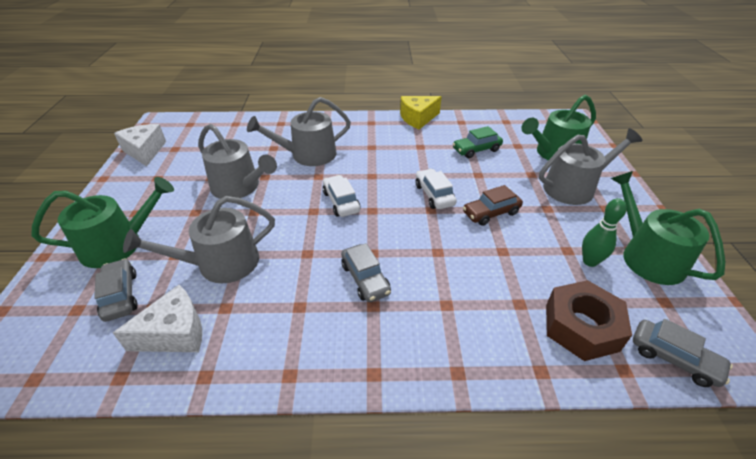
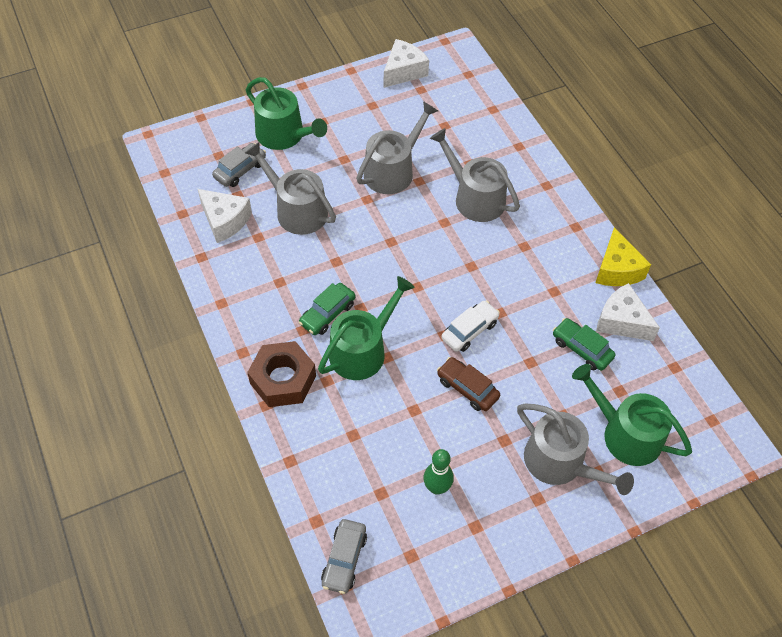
camera: 65 degrees right, 15 degrees up
(239, 187) = (393, 170): grey watering can -> grey watering can turned 150 degrees counterclockwise
(341, 202) = (415, 257): white car -> none
(365, 279) = (327, 314): grey car -> green car
(418, 118) = (617, 269): yellow cheese -> yellow cheese turned 135 degrees counterclockwise
(461, 129) = (621, 321): none -> white cheese
(581, 327) = (348, 486): brown nut -> brown nut (283, 379)
(647, 256) = (471, 541): green watering can -> green watering can (362, 350)

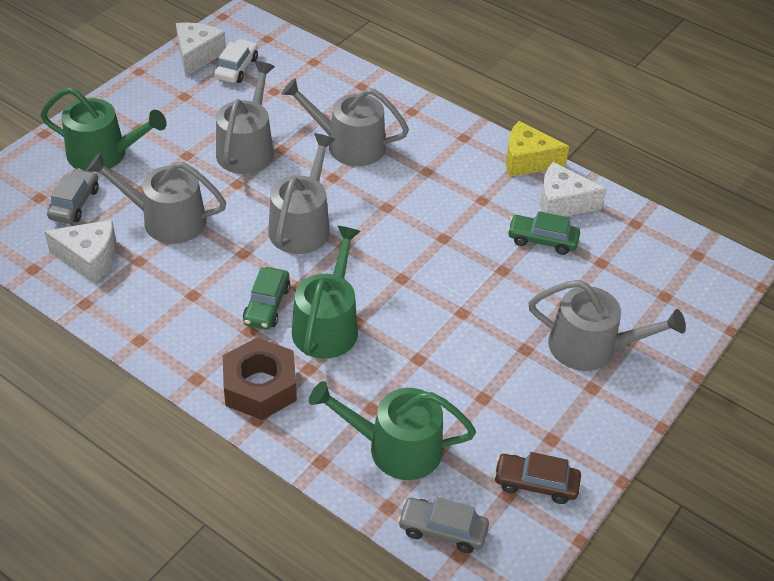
camera: 30 degrees left, 10 degrees down
(344, 559) = (442, 530): grey car -> grey car turned 120 degrees clockwise
(395, 255) = (302, 225): none -> grey watering can
(437, 487) = (490, 420): green bowling pin -> none
(467, 388) = (458, 317): brown car -> brown car (535, 483)
(469, 330) = (425, 265): white car -> white car (237, 68)
(617, 269) = (527, 160): yellow cheese -> yellow cheese turned 135 degrees clockwise
(625, 434) = (632, 297): green watering can -> green watering can (395, 448)

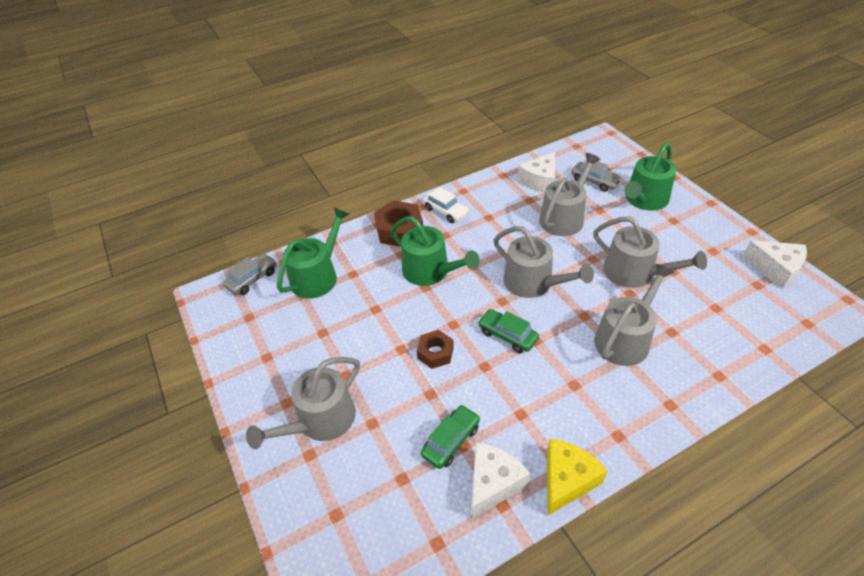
camera: 120 degrees right, 0 degrees up
(237, 68) = (754, 291): white car -> white car (445, 211)
(267, 305) = (463, 247): green car -> green car (507, 335)
(450, 281) = (435, 353): none -> brown nut
(535, 483) = (244, 334): brown car -> none

